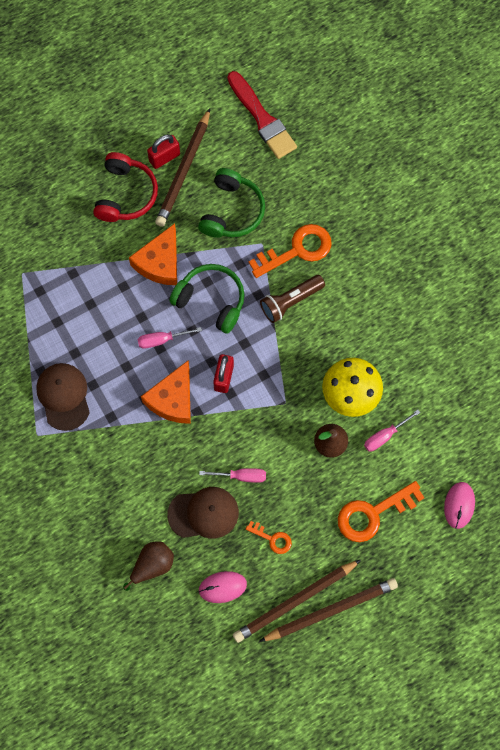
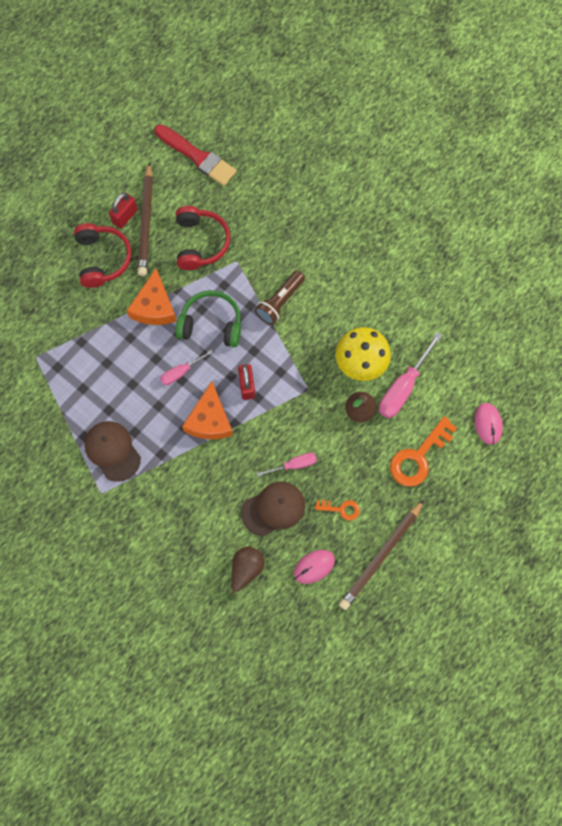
camera: 20 degrees left, 0 degrees up
(231, 211) = (200, 243): green headphones -> red headphones
(297, 250) = (269, 257): orange key -> none
(331, 610) = (414, 552): brown pencil -> none
(385, 436) = (403, 387): pink screwdriver -> pink screwdriver, size x1.72

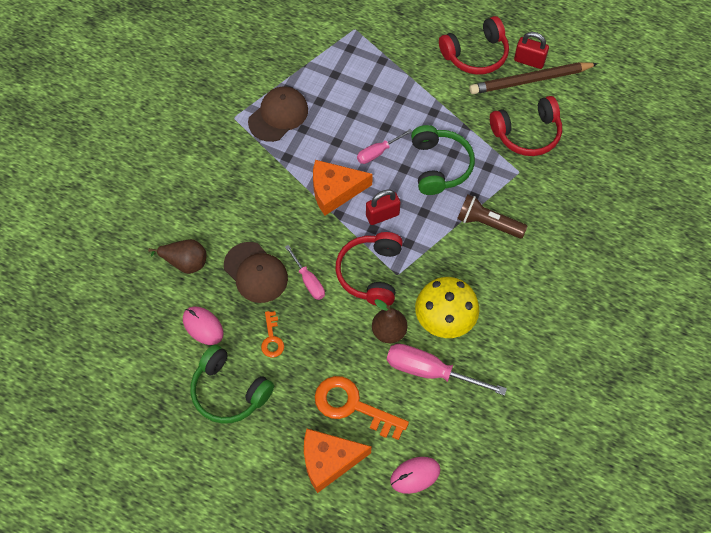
camera: 75 degrees right, 10 degrees down
(154, 307) = (440, 111): orange cheese -> orange cheese (329, 461)
(181, 372) = (378, 152): pink screwdriver -> pink screwdriver turned 75 degrees counterclockwise
(197, 157) = (624, 106): red brush -> none
(301, 410) = (371, 273): none -> red headphones
(381, 556) = (229, 391): brown pencil -> green headphones

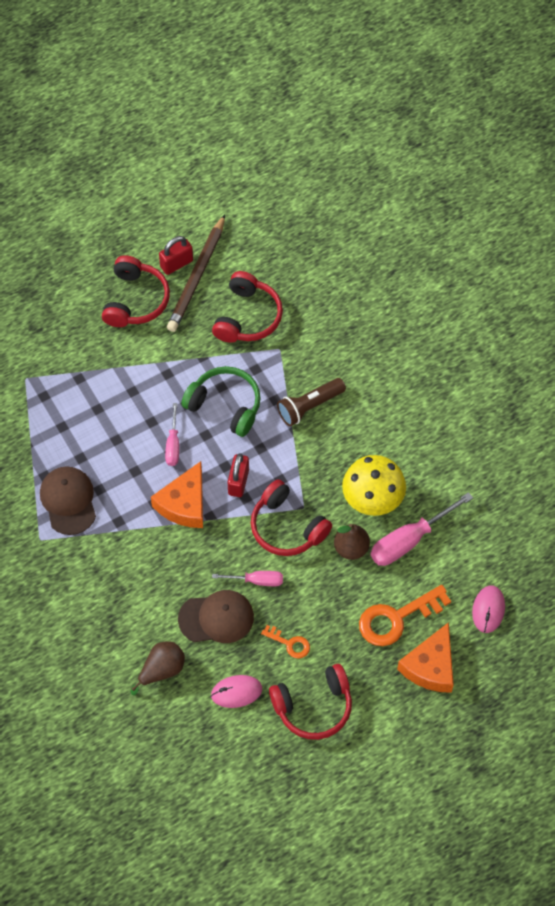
camera: 55 degrees left, 0 degrees up
(229, 391) = (313, 706): green headphones -> red headphones

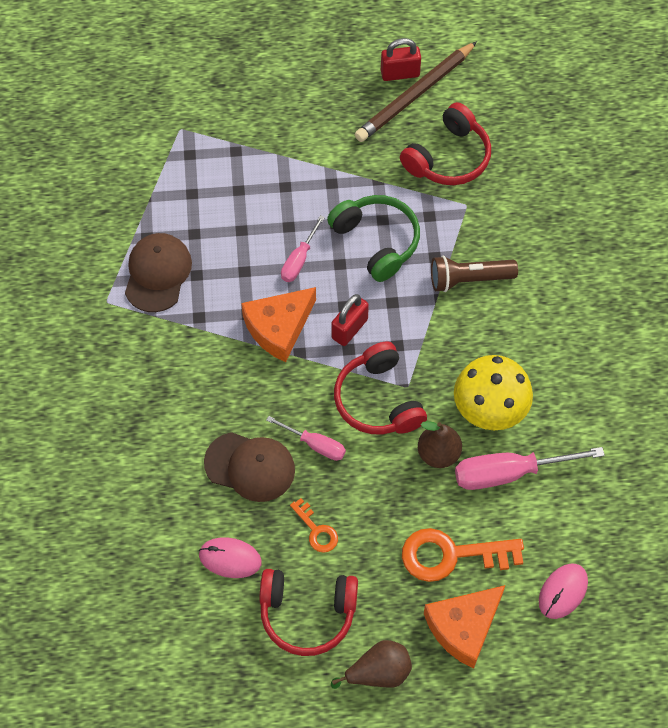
camera: 25 degrees right, 0 degrees up
(135, 300) = (336, 94): red headphones -> none
(162, 670) = (161, 498): brown pear -> brown pear (378, 673)

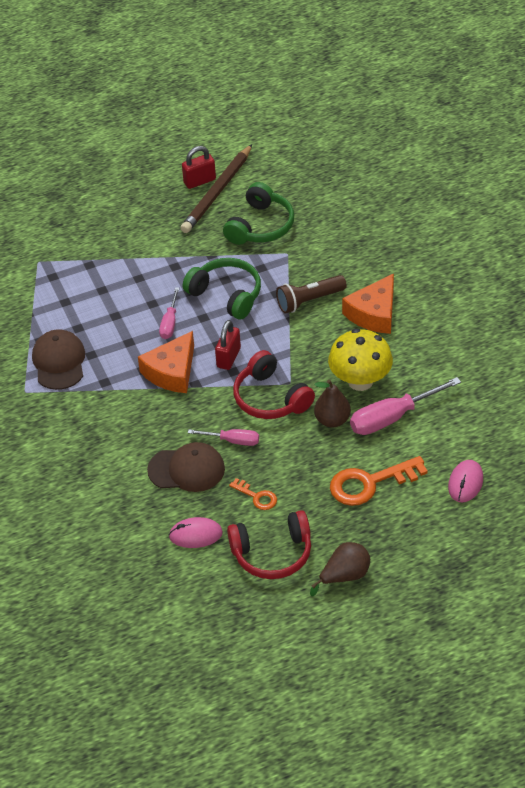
camera: 15 degrees left, 15 degrees down
(448, 157) = (260, 226): red headphones -> green headphones
(463, 627) = (399, 527): orange cheese -> orange cheese (374, 313)

